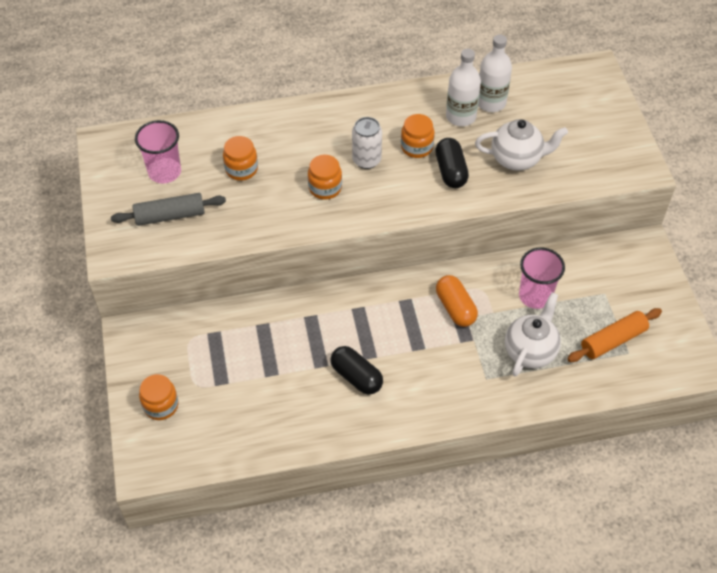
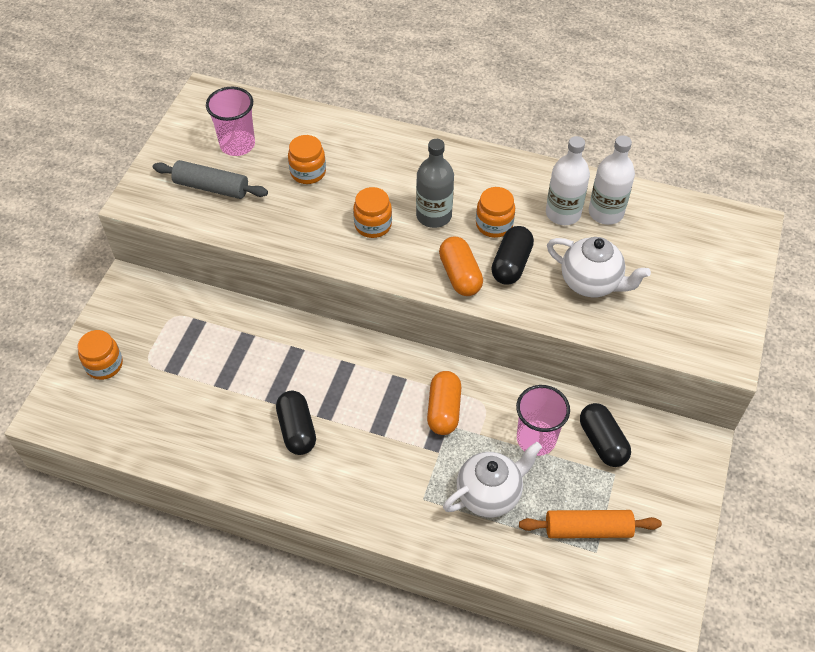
camera: 30 degrees right, 0 degrees up
(366, 160) = (434, 216): white can -> grey bottle
(419, 196) = (460, 275): none -> orange capsule
(581, 275) = (602, 442): none -> black capsule

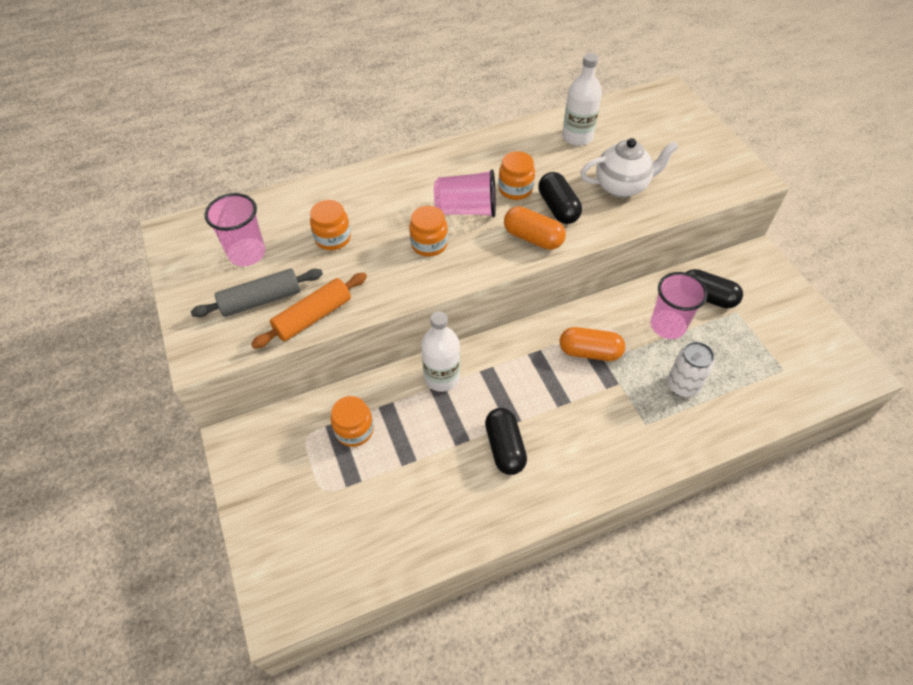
camera: 40 degrees left, 0 degrees up
(104, 365) = (286, 523): orange jar -> orange jar (354, 430)
(297, 430) = (504, 447): black capsule -> black capsule turned 45 degrees clockwise
(434, 216) = (466, 209): grey bottle -> pink cup
(444, 410) = (589, 352): orange capsule -> orange capsule turned 45 degrees counterclockwise
(489, 494) = (682, 385): white teapot -> white can
(563, 213) = (551, 154): white bottle -> white bottle (442, 377)
(588, 529) = (763, 359): orange rolling pin -> orange rolling pin (313, 317)

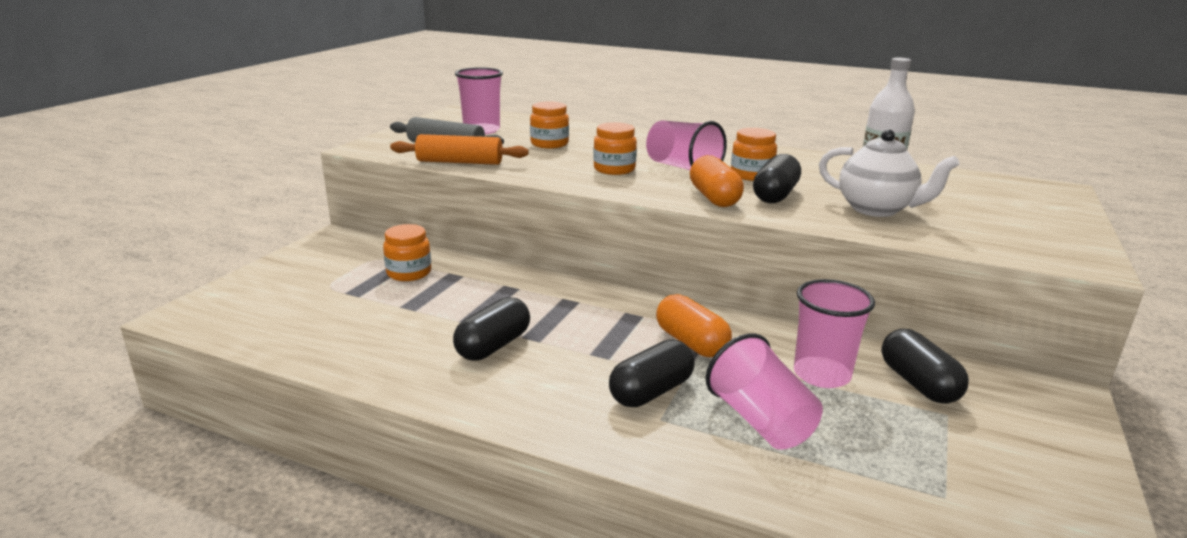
camera: 45 degrees right, 30 degrees down
(442, 377) = (525, 285): white bottle -> none
(619, 409) = (651, 392): none -> black capsule
(682, 385) = (760, 421): white can -> pink cup

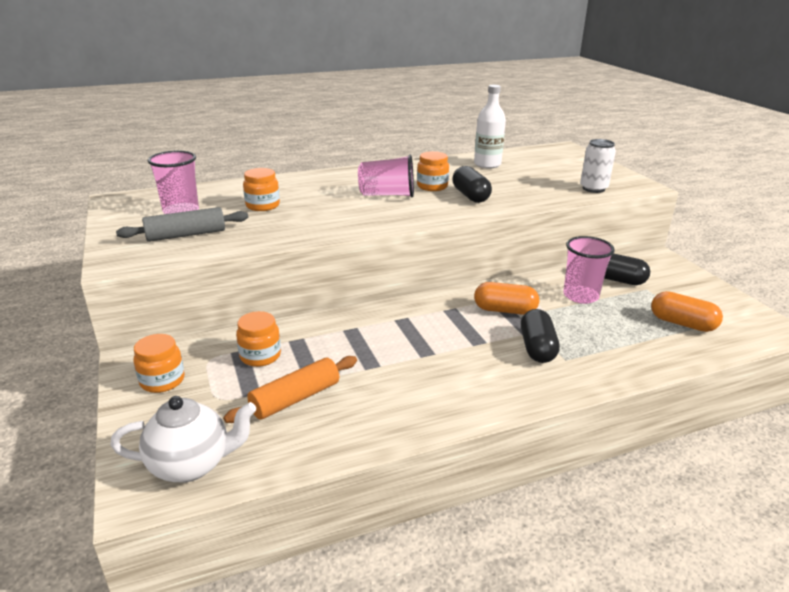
camera: 45 degrees left, 5 degrees up
(459, 162) = (233, 245): orange rolling pin -> orange rolling pin (295, 399)
(493, 346) = (417, 372): black capsule -> none
(614, 169) = (351, 210): orange jar -> orange jar (162, 381)
(714, 198) = (447, 210): orange capsule -> orange capsule (682, 323)
(760, 421) = (600, 334): pink cup -> none
(876, 209) = (528, 187): white teapot -> white teapot (192, 465)
(979, 239) = (593, 188): none -> white can

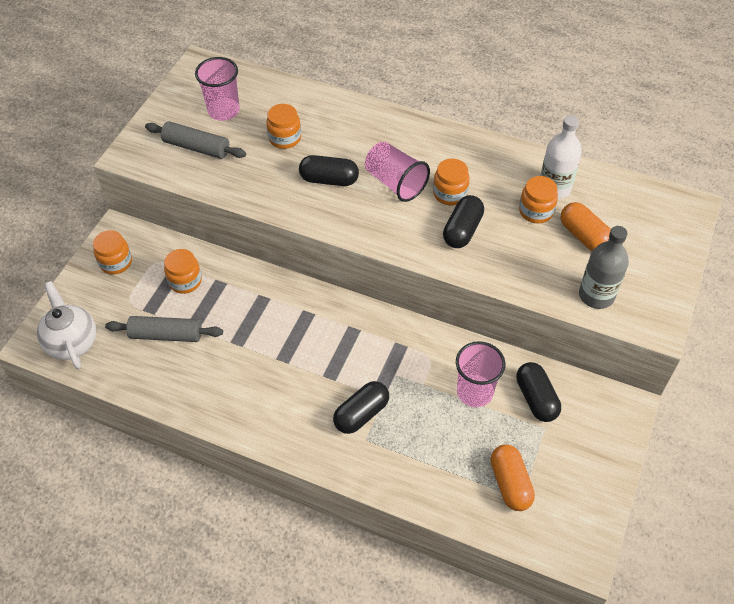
camera: 45 degrees right, 25 degrees up
(192, 465) = (72, 342): white teapot -> white teapot turned 150 degrees counterclockwise
(295, 399) = (166, 335): orange rolling pin -> grey rolling pin
(336, 210) = (329, 180): none -> black capsule
(496, 175) = (536, 211): none -> orange jar
(505, 310) = (392, 360): orange capsule -> orange capsule (584, 236)
(593, 188) = (596, 295): white can -> grey bottle

